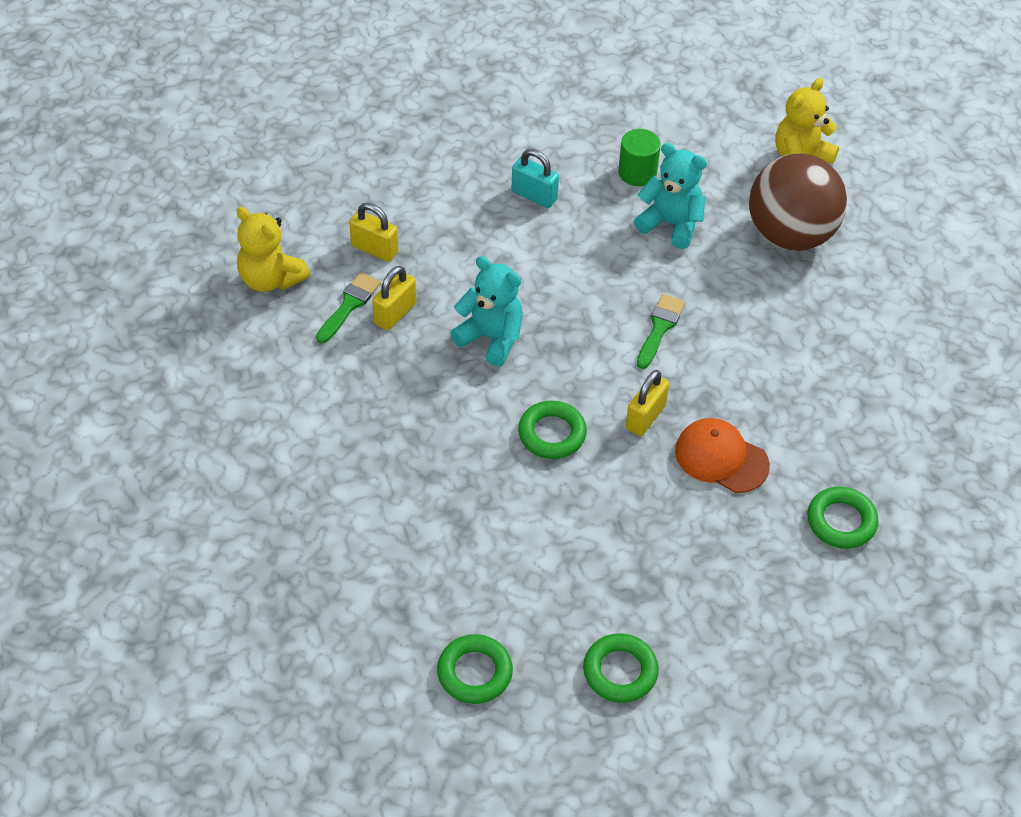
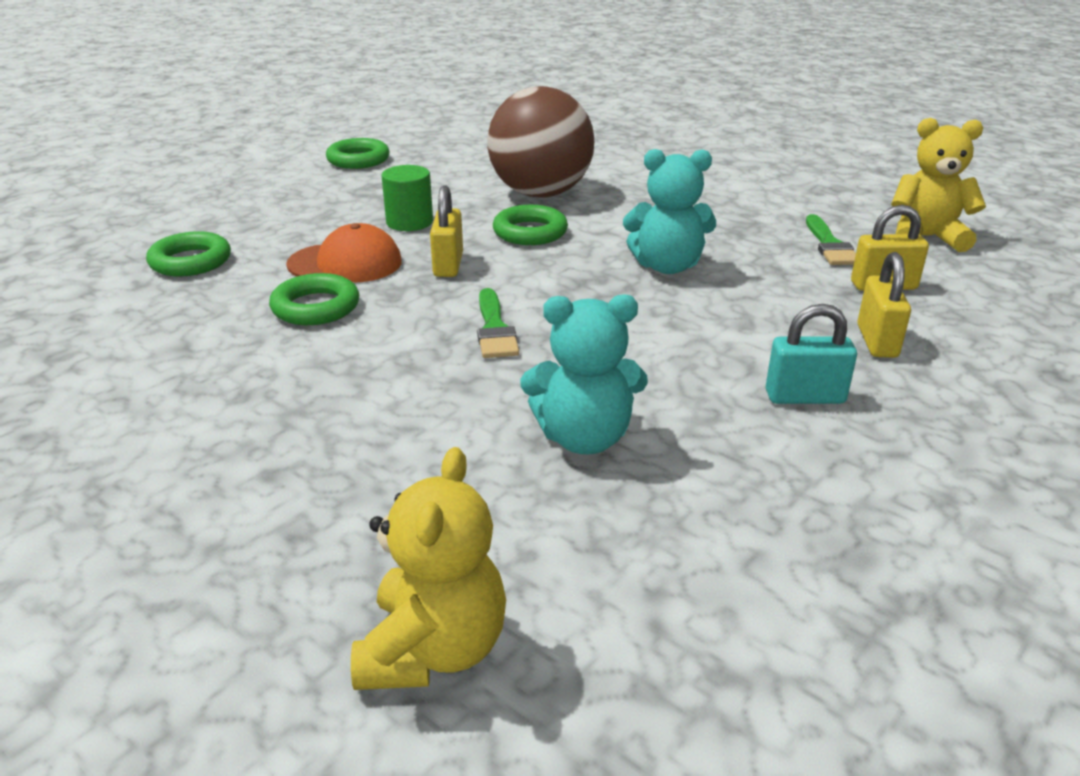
camera: 150 degrees right, 20 degrees down
(395, 313) = (781, 253): yellow padlock -> yellow padlock (877, 341)
(474, 672) = (464, 139): green ring -> green ring (316, 307)
(637, 172) = (707, 487): green cylinder -> green cylinder (409, 222)
(790, 235) = (381, 498): brown ball -> brown ball (540, 193)

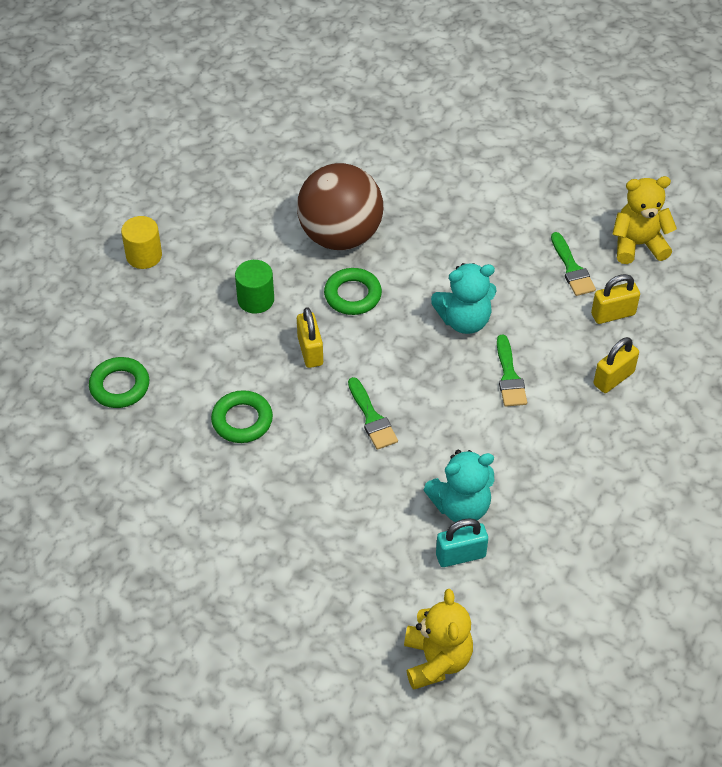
camera: 15 degrees left, 20 degrees up
(309, 182) = (144, 255): none -> yellow cylinder
(345, 263) = (235, 364): orange cap -> none
(358, 160) = (165, 209): green ring -> none
(714, 319) = (509, 376): none -> green brush
(804, 397) = (577, 443): turquoise padlock -> turquoise padlock (460, 555)
(877, 341) = (613, 378): yellow padlock -> yellow padlock turned 60 degrees clockwise

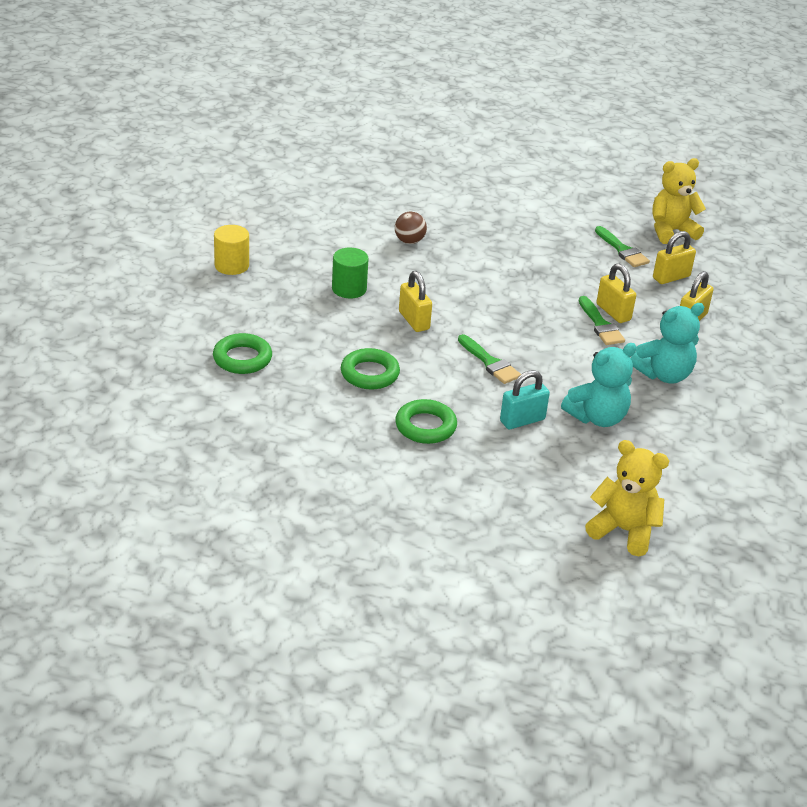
camera: 15 degrees left, 15 degrees down
(340, 236) = (409, 241): brown ball -> brown ball, size x0.41
(352, 295) = (437, 280): green ring -> green ring (425, 426)
(436, 660) = (624, 531): yellow teddy bear -> yellow teddy bear turned 45 degrees counterclockwise
(460, 555) = (612, 452): turquoise padlock -> turquoise padlock (522, 420)
(464, 320) = (544, 290): turquoise teddy bear -> turquoise teddy bear (664, 375)
(529, 359) = (613, 312): none -> yellow padlock

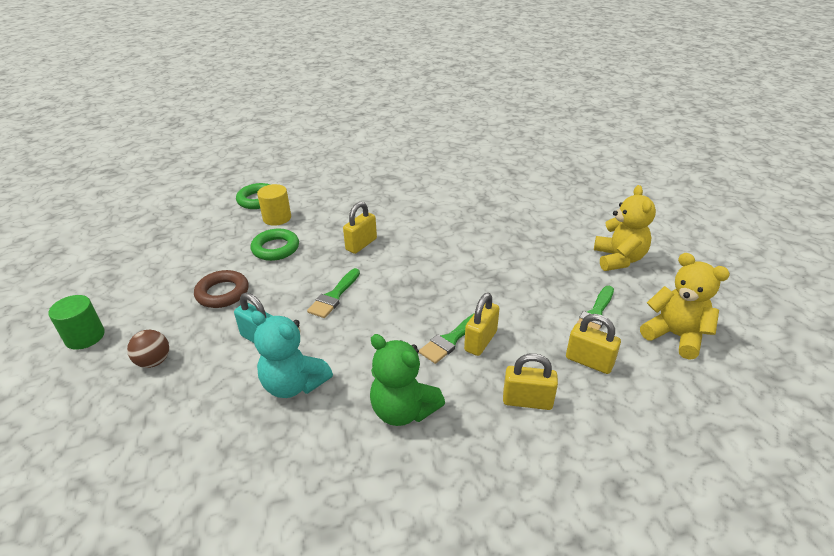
camera: 65 degrees right, 0 degrees up
(231, 266) = (360, 164): yellow cylinder -> yellow cylinder (277, 218)
(349, 289) = (376, 208): green cylinder -> green cylinder (85, 337)
(409, 241) = (466, 210): brown ball -> brown ball (154, 361)
(425, 426) = (222, 293): green ring -> brown ring
(624, 531) = (111, 462): yellow teddy bear -> yellow teddy bear (618, 259)
(664, 375) = (403, 410): turquoise teddy bear -> green teddy bear

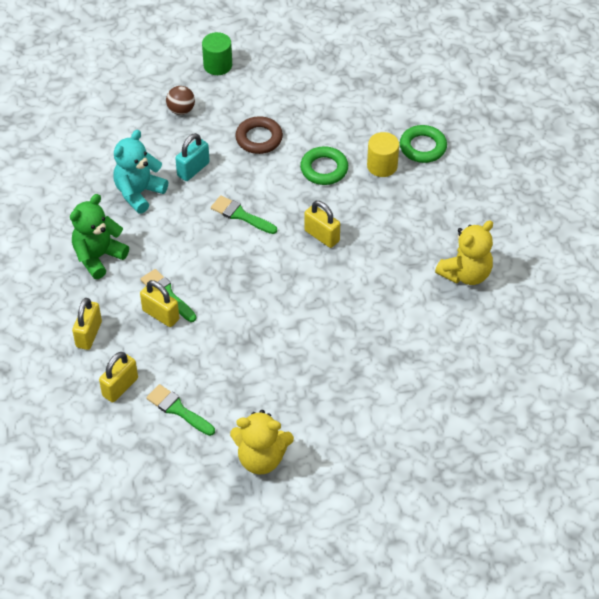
camera: 95 degrees right, 15 degrees up
(675, 335) = (137, 464): yellow teddy bear -> yellow teddy bear (466, 274)

